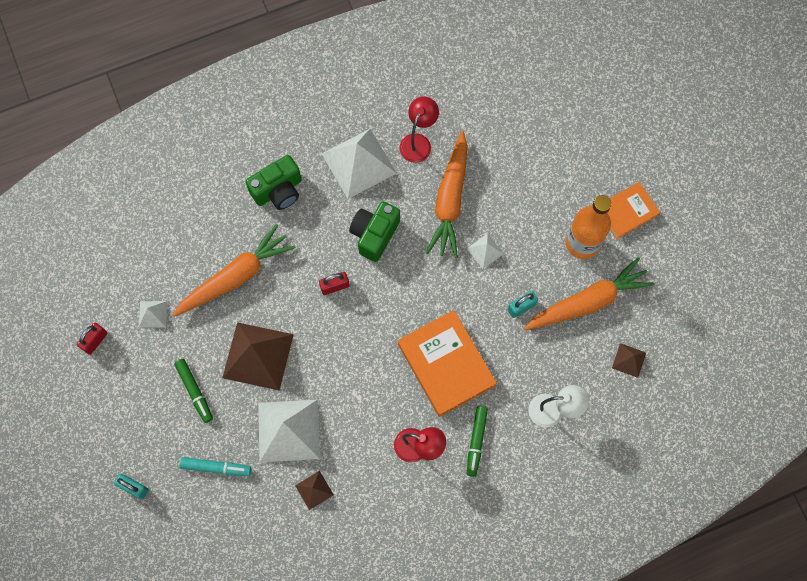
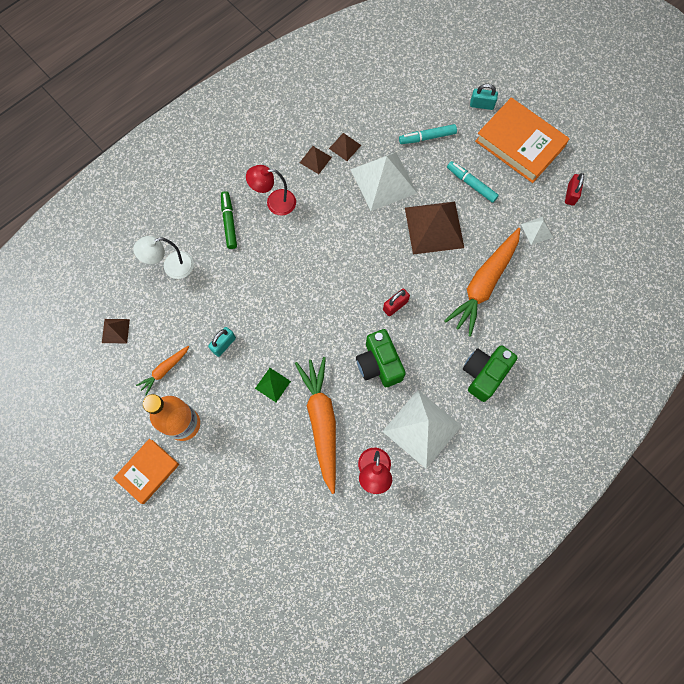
camera: 160 degrees right, 0 degrees up
(195, 391) = (471, 184): green marker -> turquoise marker
(354, 485) = (315, 159): none -> brown pyramid
(374, 234) = (379, 364): green camera -> green camera turned 150 degrees clockwise
(446, 365) = (274, 273): orange book -> orange book (520, 144)
(485, 251) = (273, 384): white pyramid -> green pyramid
(588, 302) = (164, 370): orange carrot -> orange carrot, size x0.49

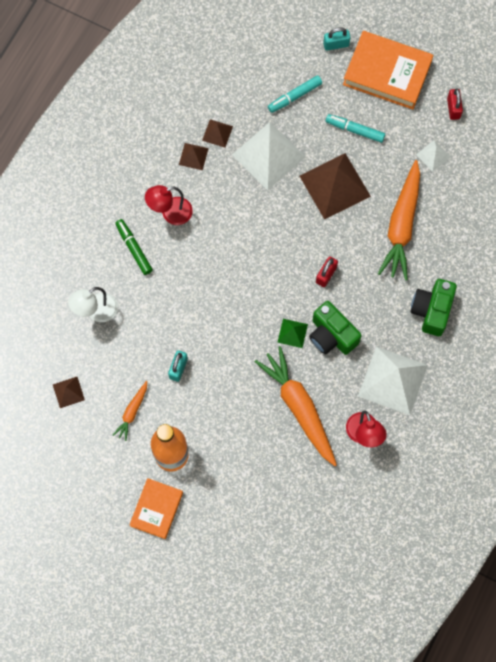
camera: 20 degrees left, 0 degrees up
(273, 384) = (240, 389): green pyramid -> green pyramid (292, 333)

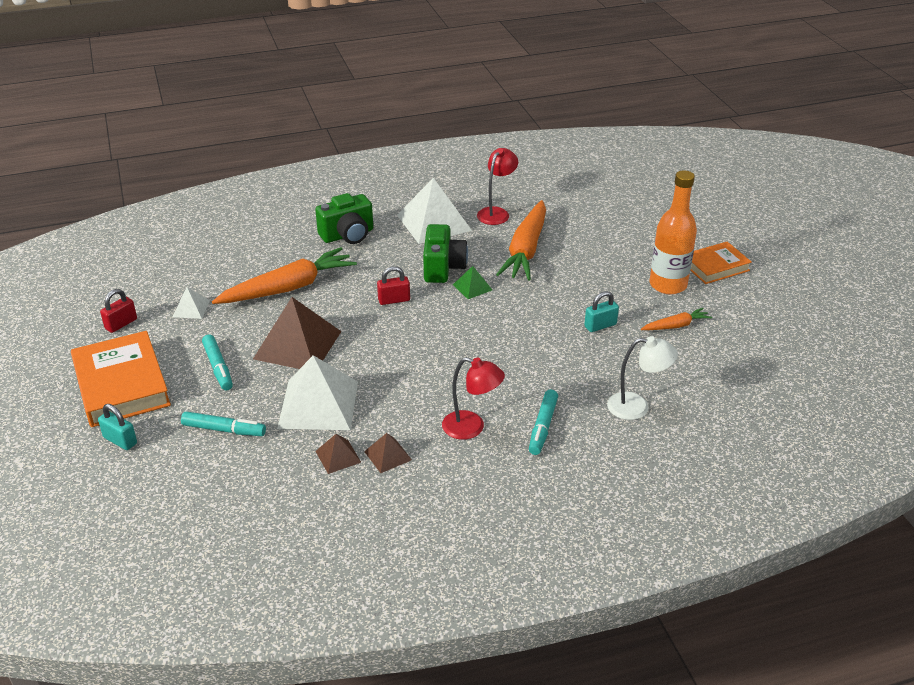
camera: 135 degrees left, 35 degrees down
(68, 392) = (726, 372): brown pyramid -> none
(134, 248) = (543, 427): green marker -> turquoise marker

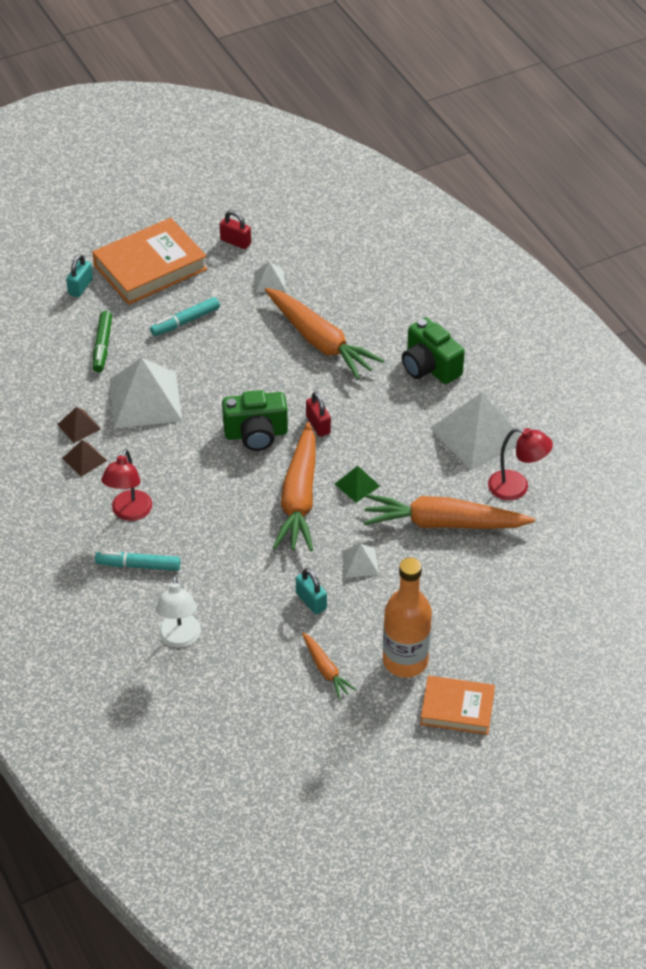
camera: 80 degrees right, 10 degrees up
(224, 430) = (102, 346): turquoise marker -> green marker
(297, 345) = (229, 367): brown pyramid -> none
(443, 268) = (387, 455): green camera -> green camera (256, 434)
(479, 320) = (299, 498): none -> orange carrot
(561, 295) = (360, 562): none -> white pyramid
(715, 266) = (457, 708): orange book -> orange book turned 45 degrees counterclockwise

